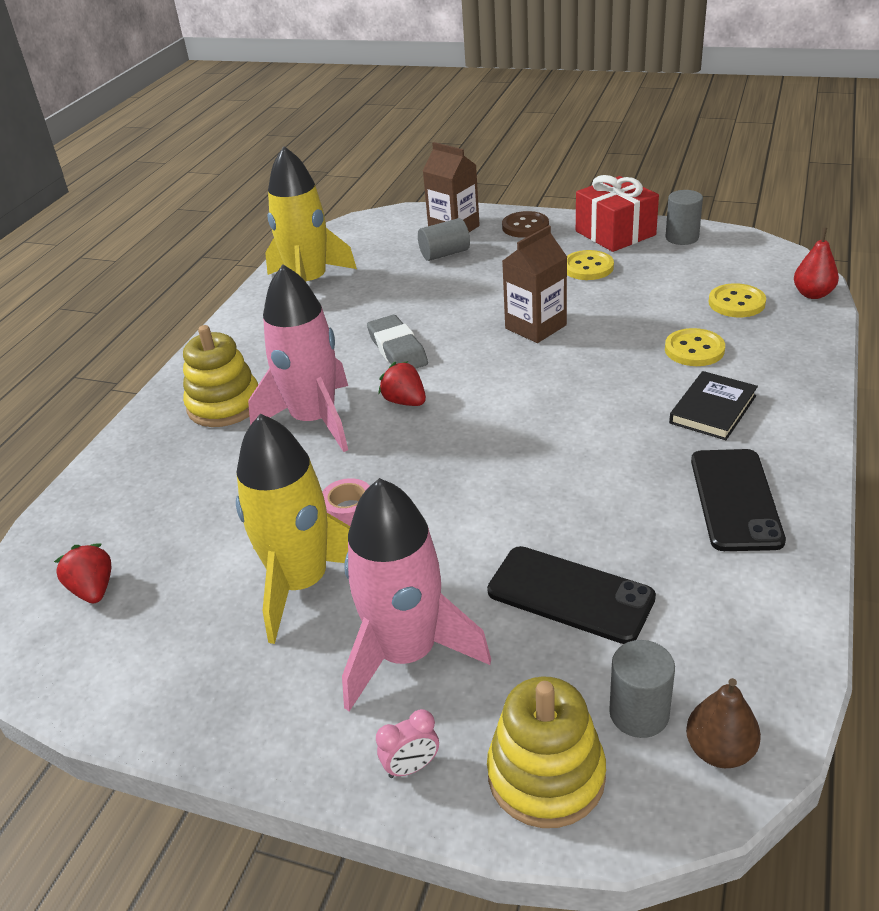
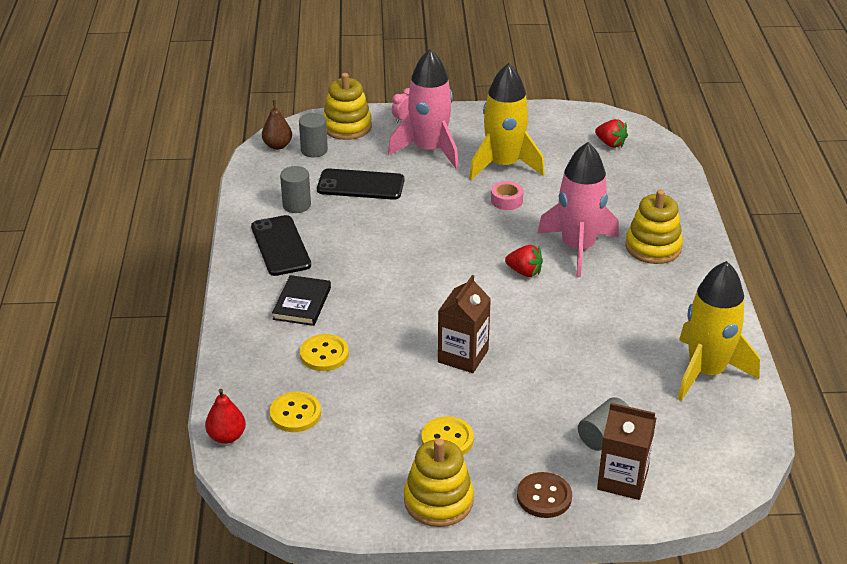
camera: 155 degrees right, 0 degrees up
(397, 349) = (564, 314): grey eraser -> none
(615, 233) = (438, 501): red gift -> yellow stacking toy
(682, 237) = (363, 504): grey cylinder -> grey cylinder (296, 205)

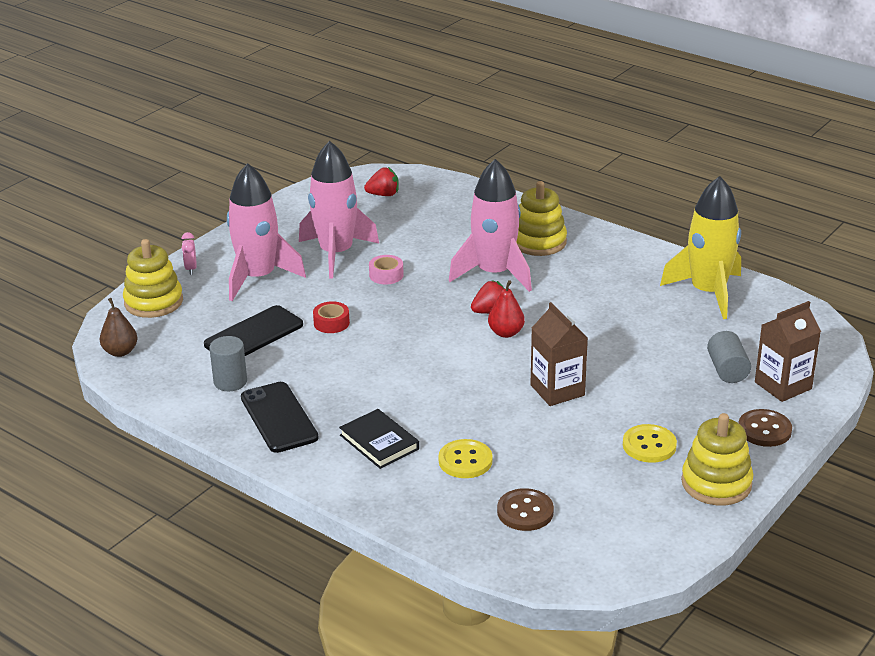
camera: 50 degrees left, 5 degrees down
(227, 436) = (510, 565): red pear -> red pear (506, 333)
(280, 246) = (278, 418): black phone -> black phone turned 45 degrees clockwise
(295, 413) = (525, 512): yellow button -> brown button
(314, 150) = (161, 335): grey cylinder -> none
(415, 209) = (331, 323): none -> red tape
(503, 165) = (336, 253): yellow rocket -> pink rocket

